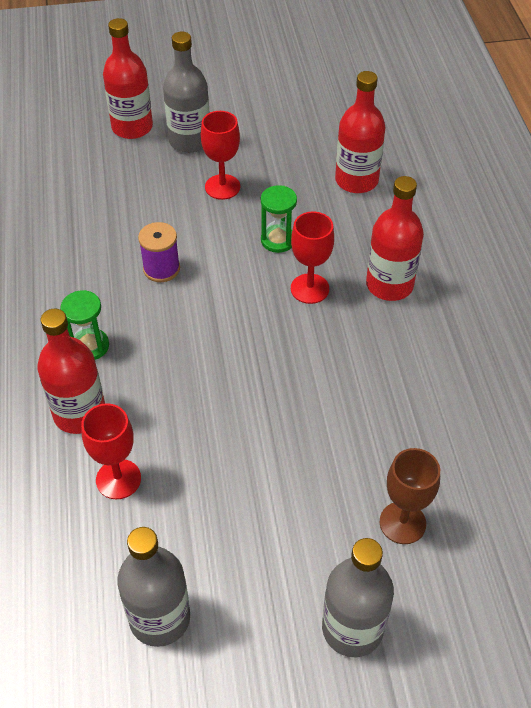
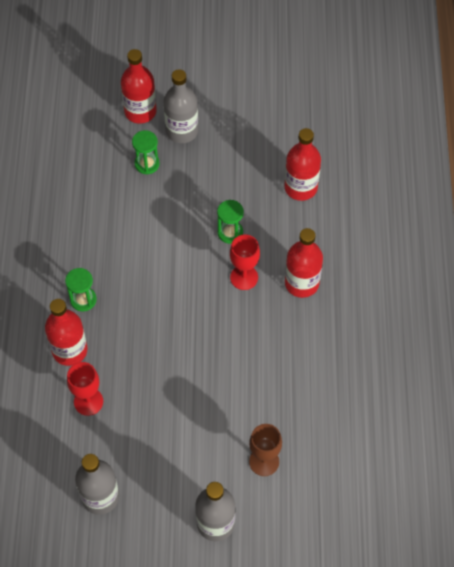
camera: 10 degrees right, 10 degrees up
(151, 180) = (147, 164): none -> green hourglass
(161, 269) = (142, 244): purple spool -> none
(222, 187) = (199, 178): red goblet -> none

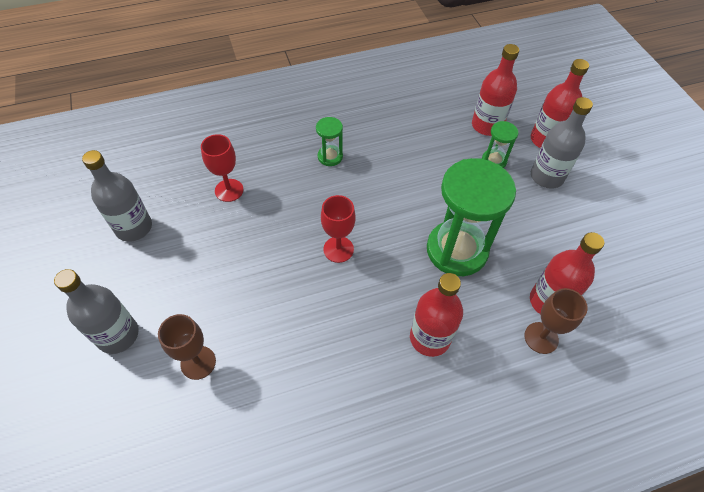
camera: 70 degrees right, 5 degrees down
(69, 350) = (276, 162): red bottle -> red bottle (487, 125)
(230, 232) = (457, 250): green hourglass -> green hourglass, size x2.17
(244, 277) = (411, 278): red goblet -> red goblet (338, 249)
(328, 207) = (541, 338): none -> brown goblet

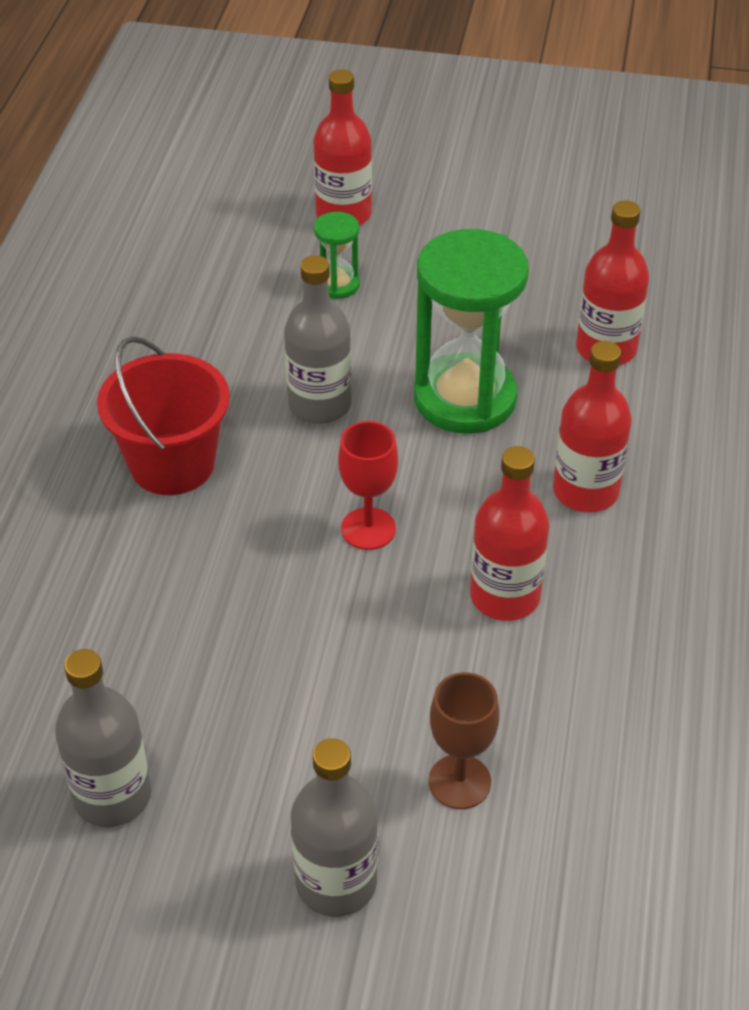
camera: 60 degrees left, 10 degrees down
(229, 190) = (136, 626): red goblet -> none
(330, 157) = (172, 464): green hourglass -> red bucket
(487, 125) = (264, 258): red bottle -> red bottle (505, 596)
(541, 338) = (653, 383): brown goblet -> none
(546, 176) = (409, 247): grey bottle -> grey bottle (319, 405)

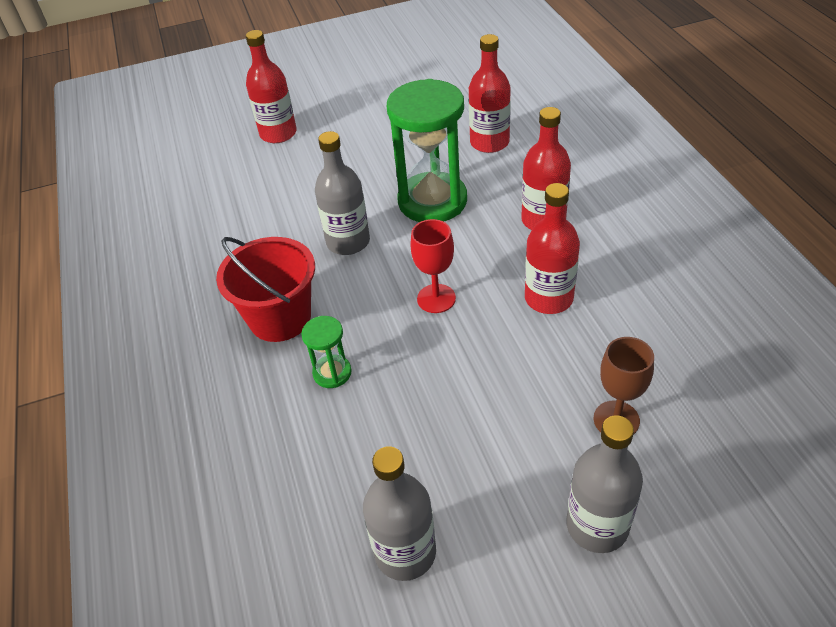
camera: 25 degrees left, 0 degrees up
(337, 284) = (305, 172): green hourglass -> green hourglass (332, 373)

